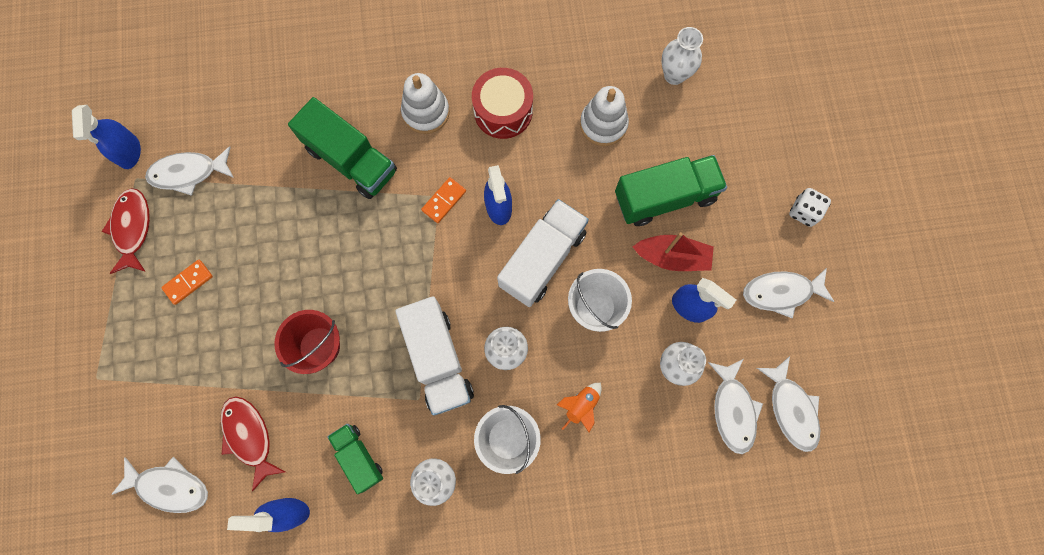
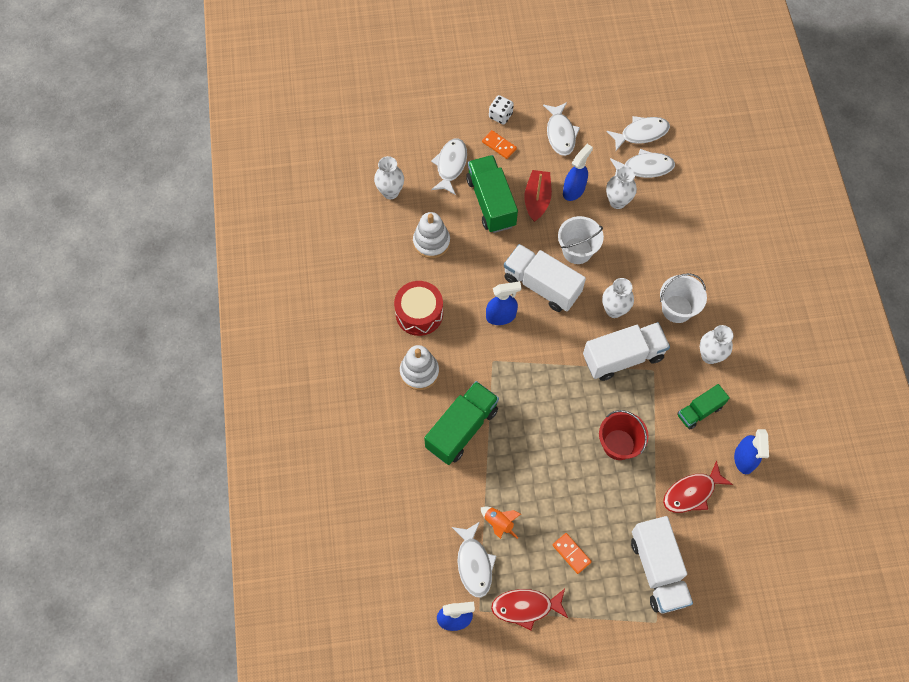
camera: 90 degrees left, 10 degrees down
(157, 385) = (658, 570): none -> white truck
(169, 486) = (735, 551): white fish -> white fish (450, 165)
(444, 201) = (496, 356): orange domino -> orange domino (499, 145)
(581, 406) = (649, 261): orange rocket -> orange rocket (499, 523)

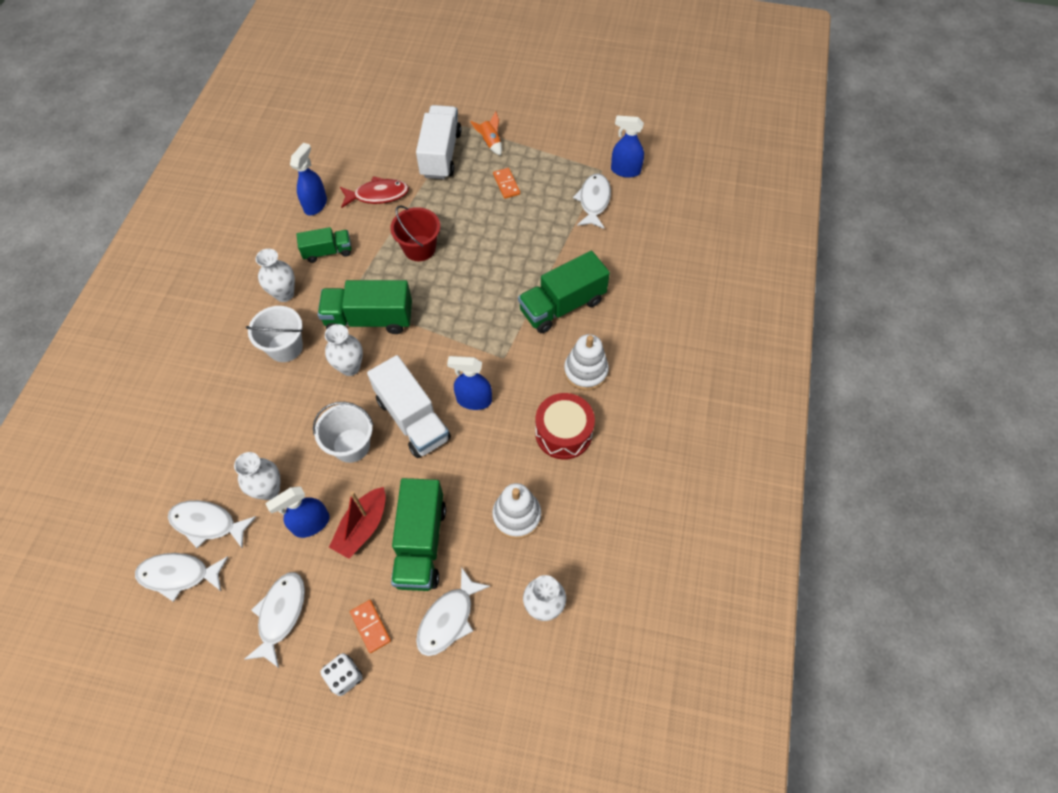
camera: 160 degrees left, 5 degrees down
(499, 523) = (559, 222): orange rocket -> orange rocket (490, 143)
(526, 607) = (562, 162): red fish -> none
(623, 357) = (369, 319): white truck -> green truck

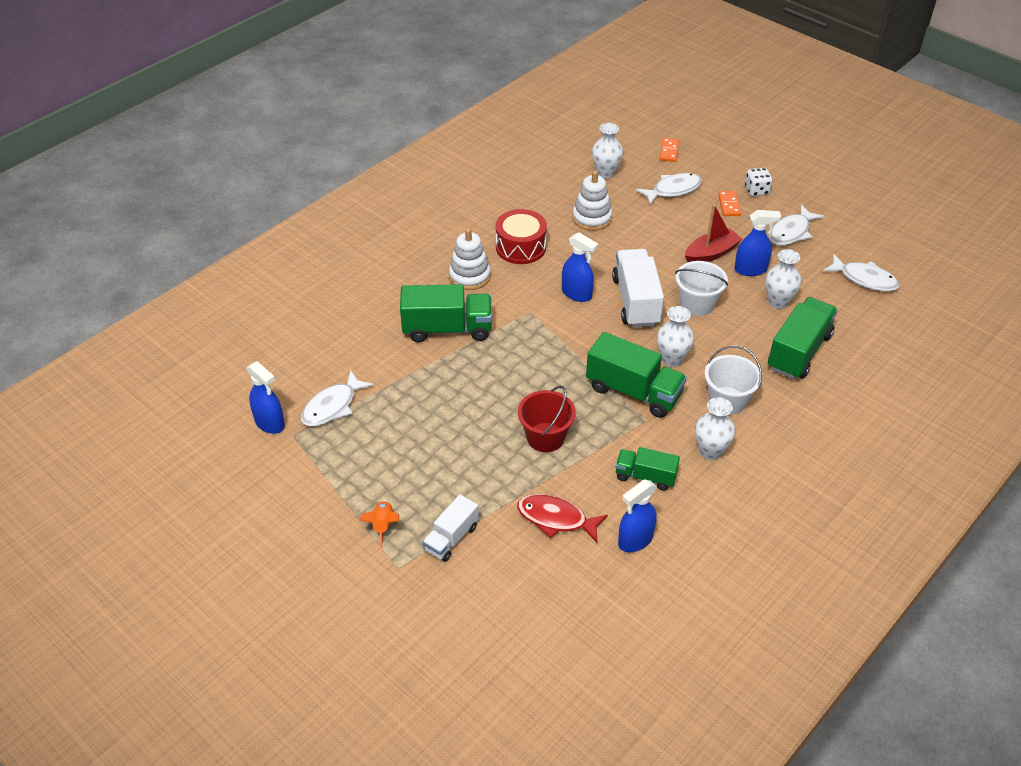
camera: 150 degrees left, 15 degrees down
(208, 523) = (835, 300): white fish -> none
(420, 544) = (671, 230): green truck -> green truck (799, 352)
(441, 154) = (451, 538): white truck -> white truck, size x0.60
(506, 184) = (405, 465): orange domino -> orange domino (669, 151)

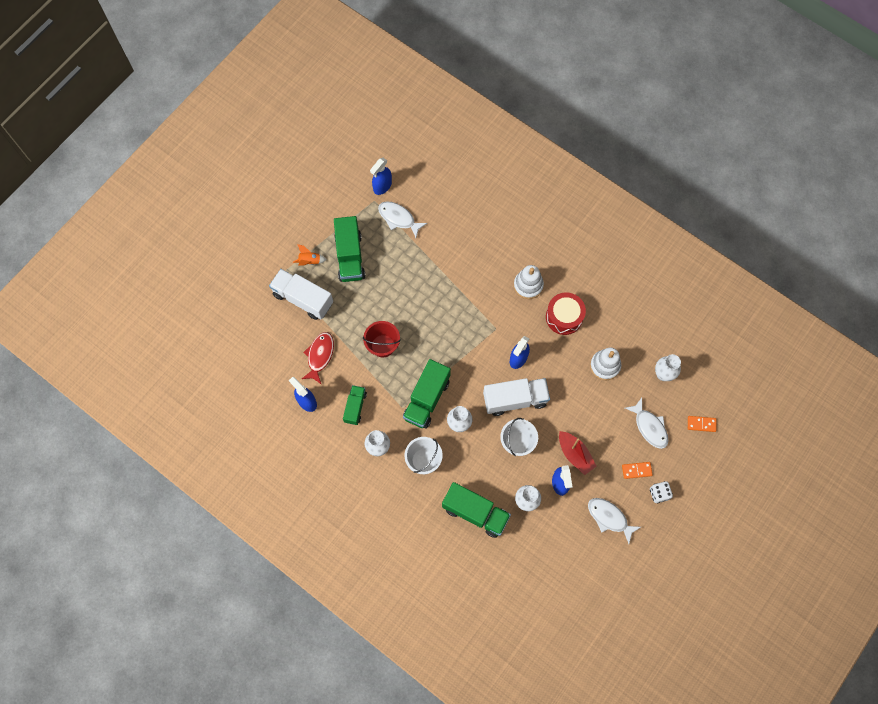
camera: 85 degrees right, 25 degrees up
(447, 329) = (473, 277): green truck -> green truck (350, 256)
(451, 538) = (303, 299): white truck -> white truck, size x1.68
(864, 279) = (560, 570): white fish -> none

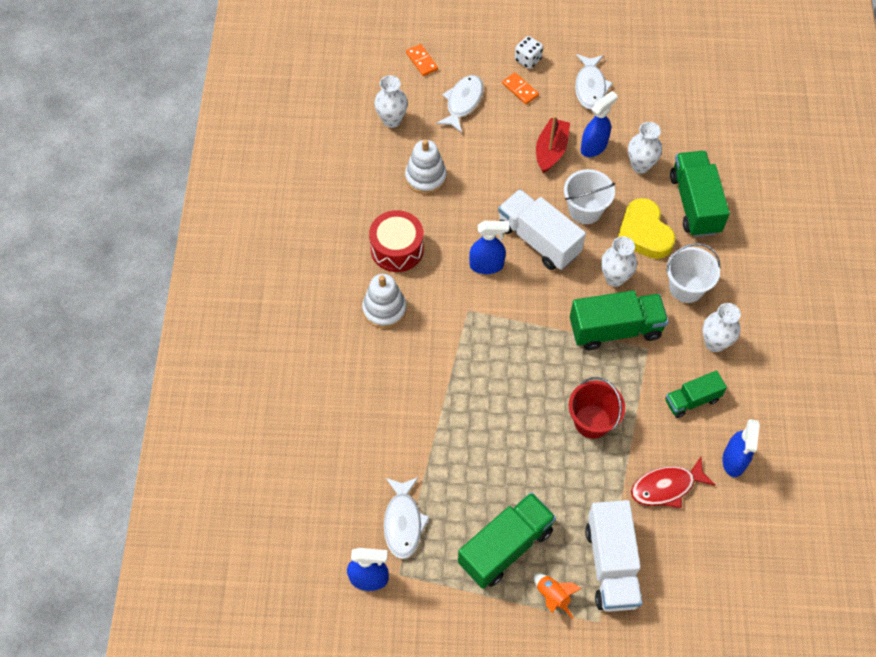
camera: 125 degrees left, 10 degrees down
(476, 465) = (644, 233): none -> yellow heart

